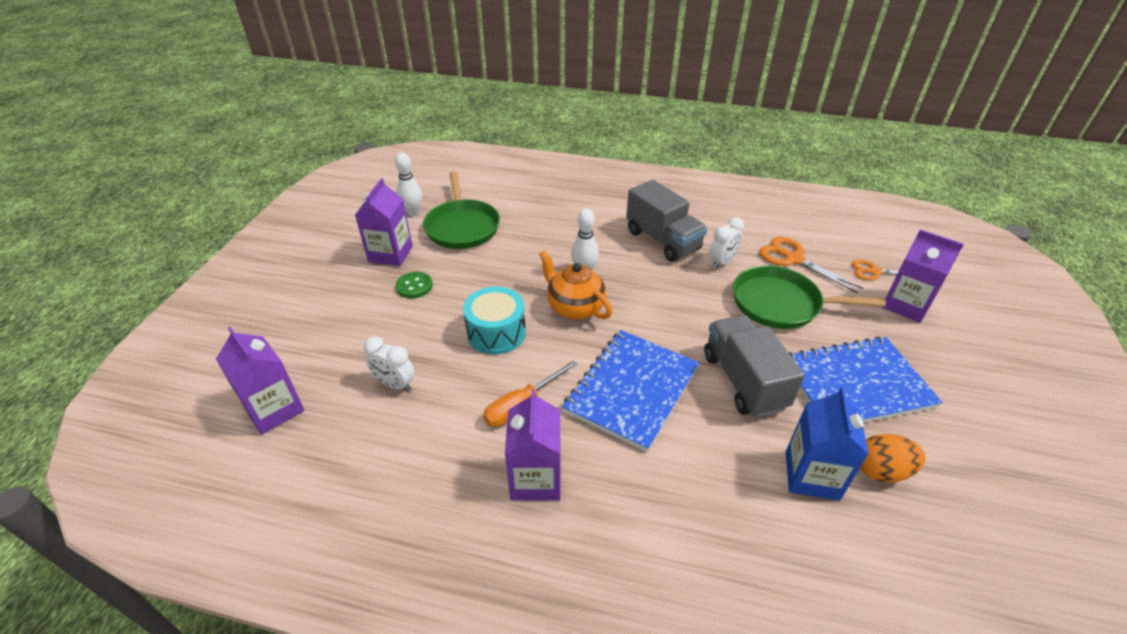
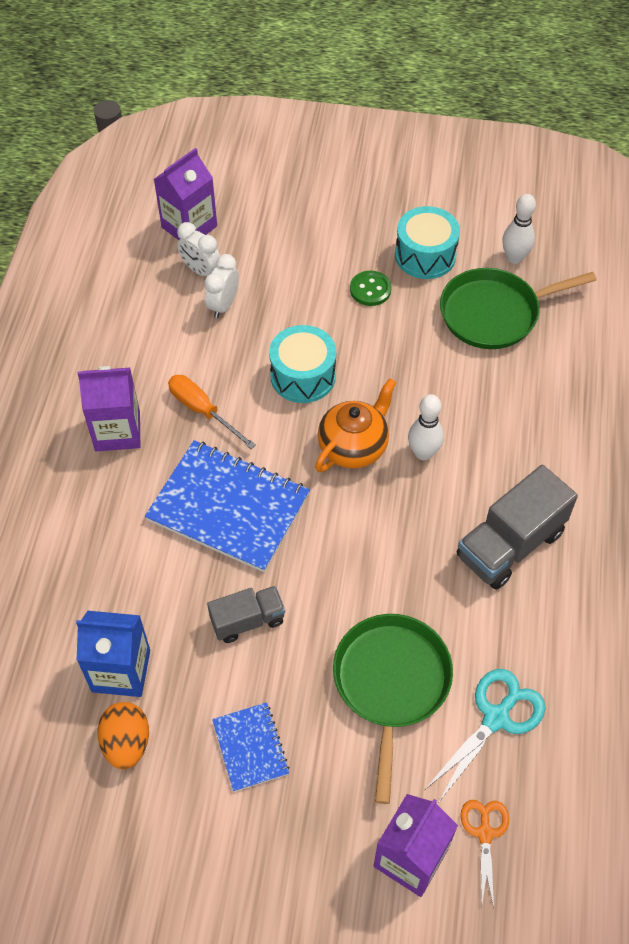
camera: 85 degrees right, 15 degrees up
(390, 254) = (425, 255): purple carton -> turquoise drum
(721, 262) = (471, 618): white clock -> white clock (201, 270)
(743, 381) = (247, 620): grey truck -> grey truck, size x0.60
(793, 259) = (496, 718): orange scissors -> turquoise scissors
(856, 384) = (250, 747): blue notebook -> blue notebook, size x0.51

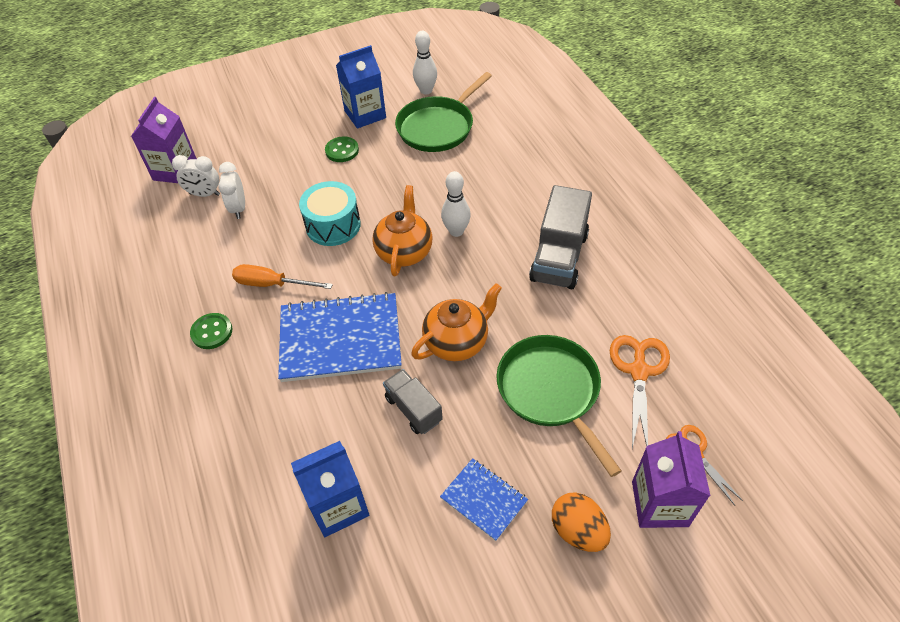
camera: 30 degrees left, 5 degrees down
(117, 431) = (212, 332): purple carton -> green button
(127, 743) = (382, 559): orange egg -> orange egg (578, 531)
(247, 620) = (413, 409): grey truck -> grey truck turned 75 degrees counterclockwise
(337, 576) = (457, 342): none -> orange teapot
(425, 255) = (365, 114): turquoise drum -> blue carton
(496, 718) = (639, 371): turquoise scissors -> orange scissors

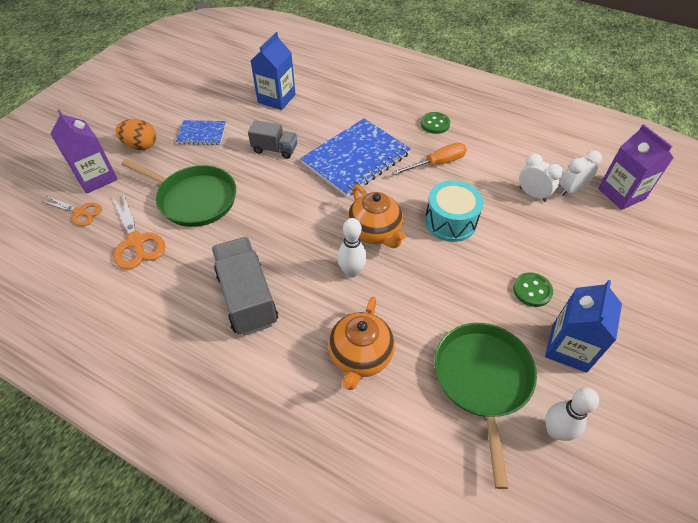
camera: 140 degrees right, 0 degrees up
(457, 342) = (279, 195): orange teapot -> orange teapot (360, 356)

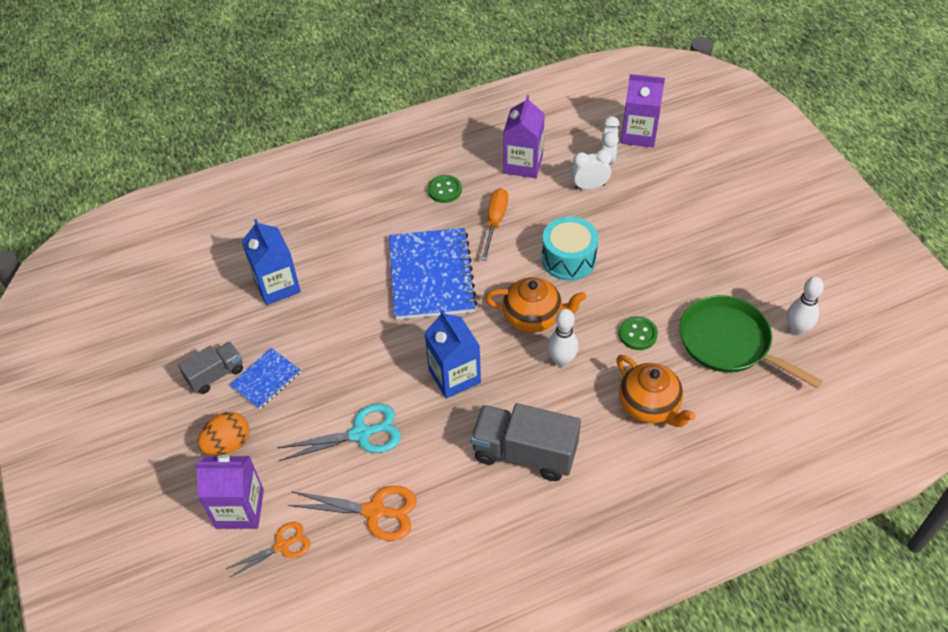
camera: 50 degrees left, 0 degrees up
(194, 199) = (361, 434): green pan -> turquoise scissors
(275, 149) = (354, 330): grey truck -> grey truck (215, 375)
(506, 148) = (523, 164): none -> purple carton
(532, 290) = (679, 257): green button -> green button (637, 334)
(569, 348) = (743, 273): blue carton -> blue carton (454, 376)

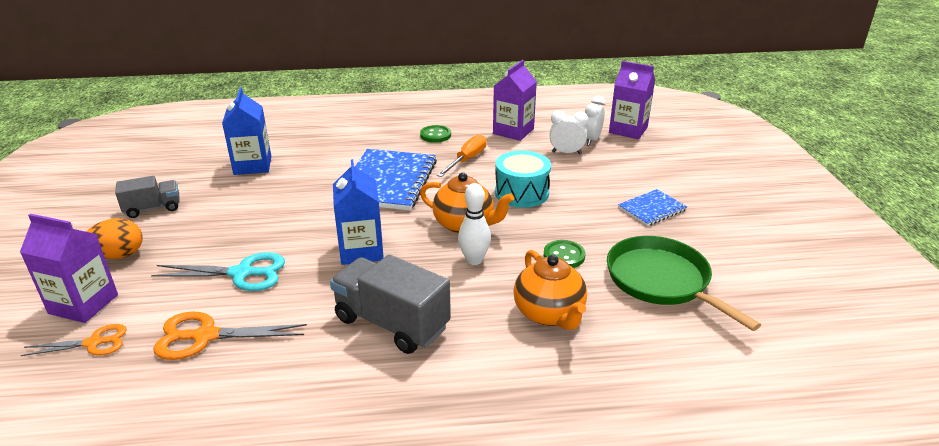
camera: 15 degrees right, 20 degrees down
(266, 379) = (191, 219): blue notebook -> blue notebook (652, 209)
(374, 511) = (205, 336): orange scissors -> orange scissors turned 150 degrees clockwise
(796, 329) = (744, 285): white bowling pin -> none

